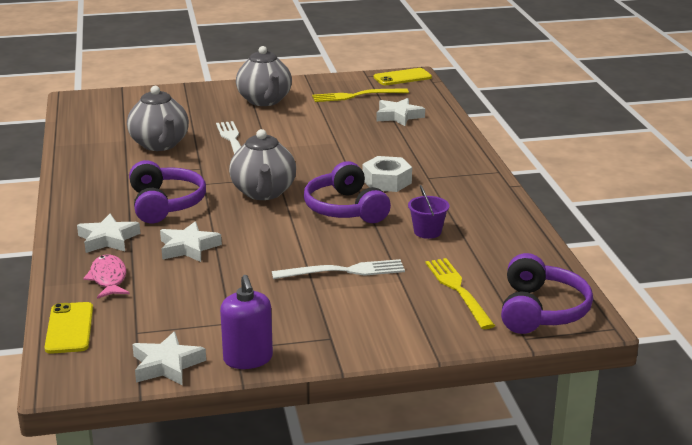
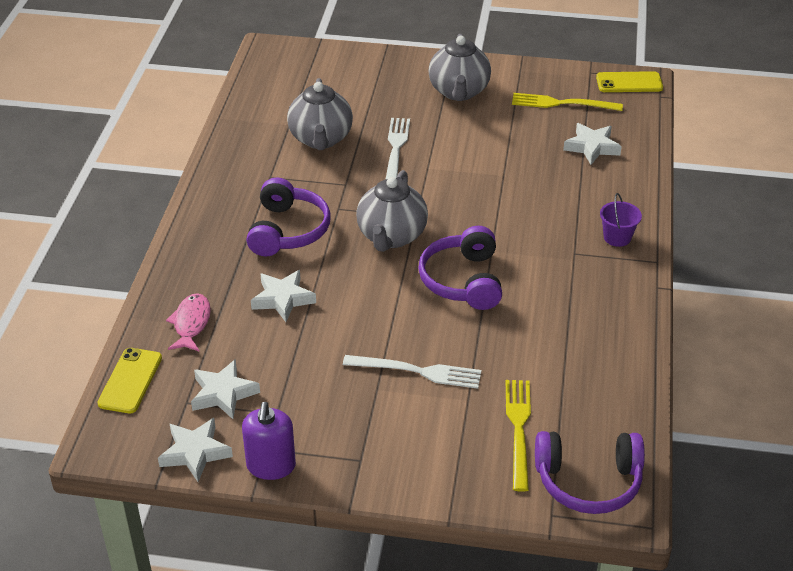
camera: 20 degrees right, 15 degrees up
(108, 239) = (213, 268): white star -> white star (223, 393)
(387, 181) = (527, 249): white nut -> none
(427, 232) = (531, 336): purple bucket -> purple bucket (617, 237)
(540, 311) = (588, 481): purple headphones -> purple headphones turned 60 degrees clockwise

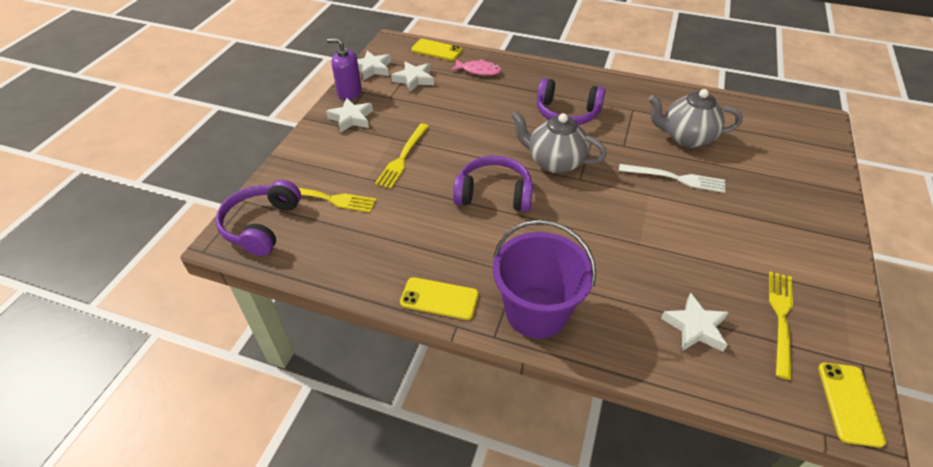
camera: 100 degrees right, 5 degrees up
(283, 299) = (493, 106): white star -> white star (351, 118)
(417, 371) = (403, 157): white fork -> yellow fork
(459, 92) = (783, 234): grey teapot -> none
(617, 237) = (536, 312): purple bucket -> purple bucket, size x2.19
(630, 303) = (439, 298): none -> yellow phone

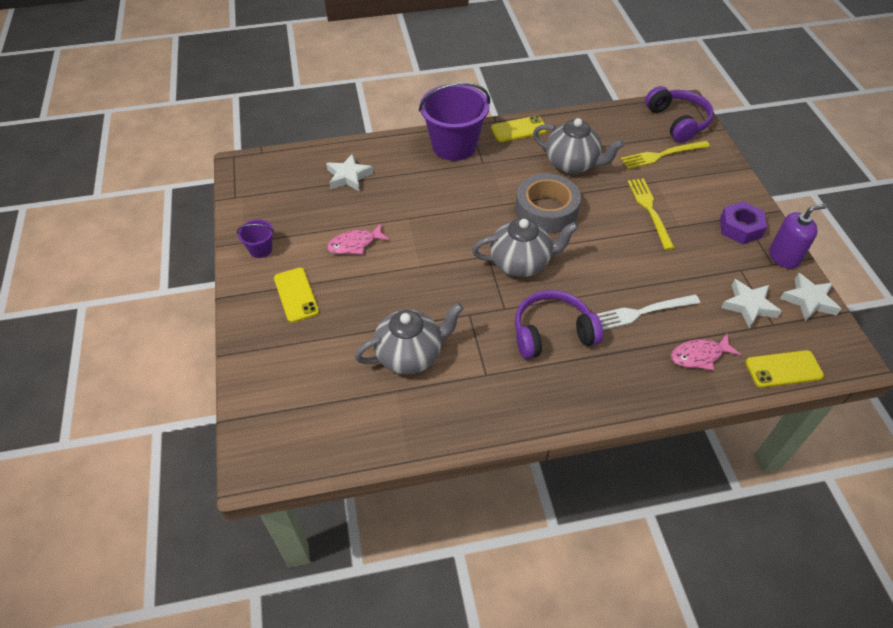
camera: 150 degrees right, 5 degrees up
(351, 118) = (740, 228): white star -> purple nut
(423, 227) = (572, 164): none -> grey teapot
(494, 194) = (546, 210): purple headphones -> grey tape
(675, 178) = (403, 294): white fork -> white fork (641, 312)
(709, 239) = (355, 244): none -> pink fish
(781, 318) = (291, 205): yellow fork -> none
(822, 276) = (260, 249): none -> purple bucket
(849, 403) = (246, 172): yellow phone -> yellow phone (296, 295)

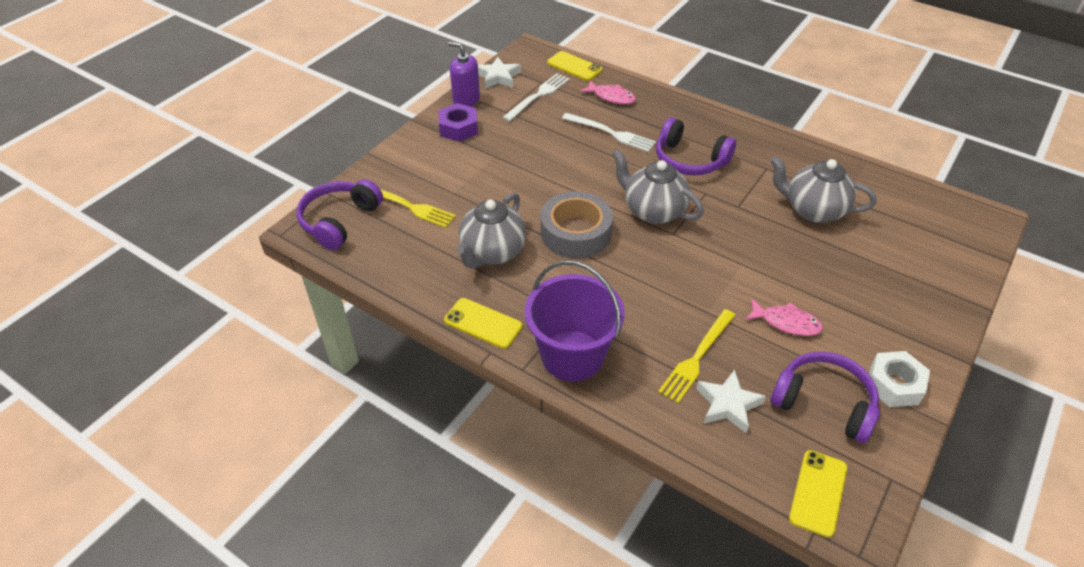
camera: 135 degrees left, 5 degrees down
(260, 249) = (894, 384): purple bucket -> white nut
(296, 211) = (823, 403): none -> purple headphones
(296, 295) = (882, 313): yellow phone -> yellow phone (818, 493)
(572, 164) = (492, 252): grey teapot -> grey teapot turned 135 degrees counterclockwise
(650, 210) = (496, 178): yellow fork -> yellow fork (697, 357)
(748, 306) = (538, 96): white star -> white fork

